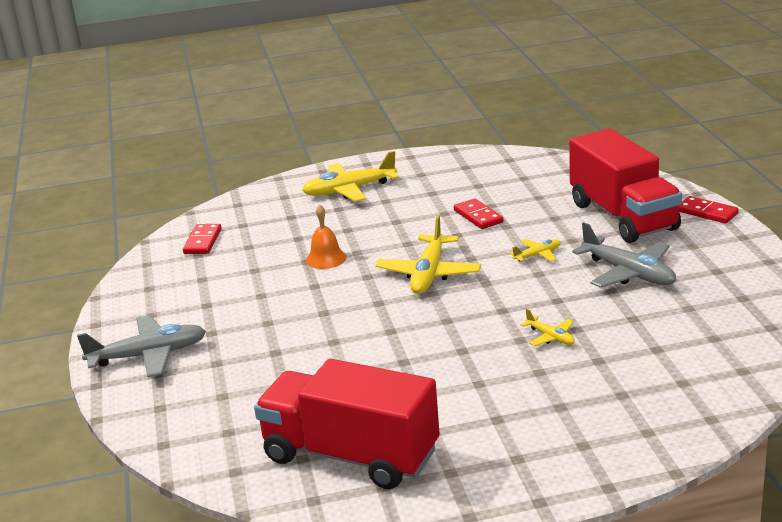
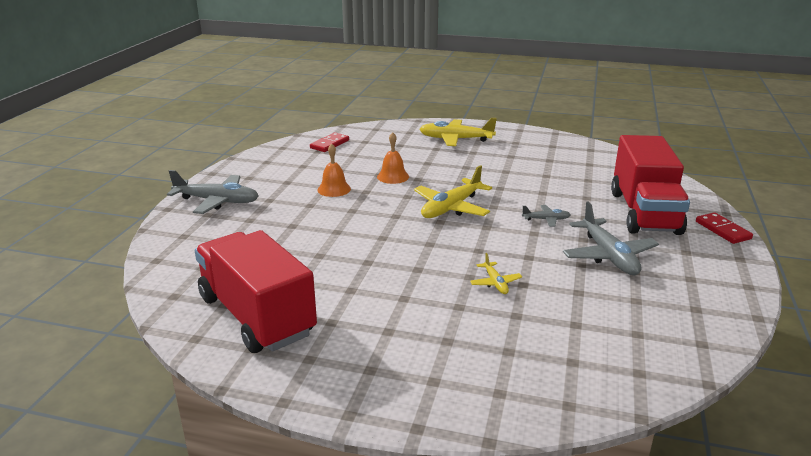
camera: 25 degrees right, 0 degrees up
(274, 295) = (334, 189): none -> orange bell
(478, 216) = (528, 180): red domino -> none
(537, 255) = (546, 219): yellow plane -> grey plane

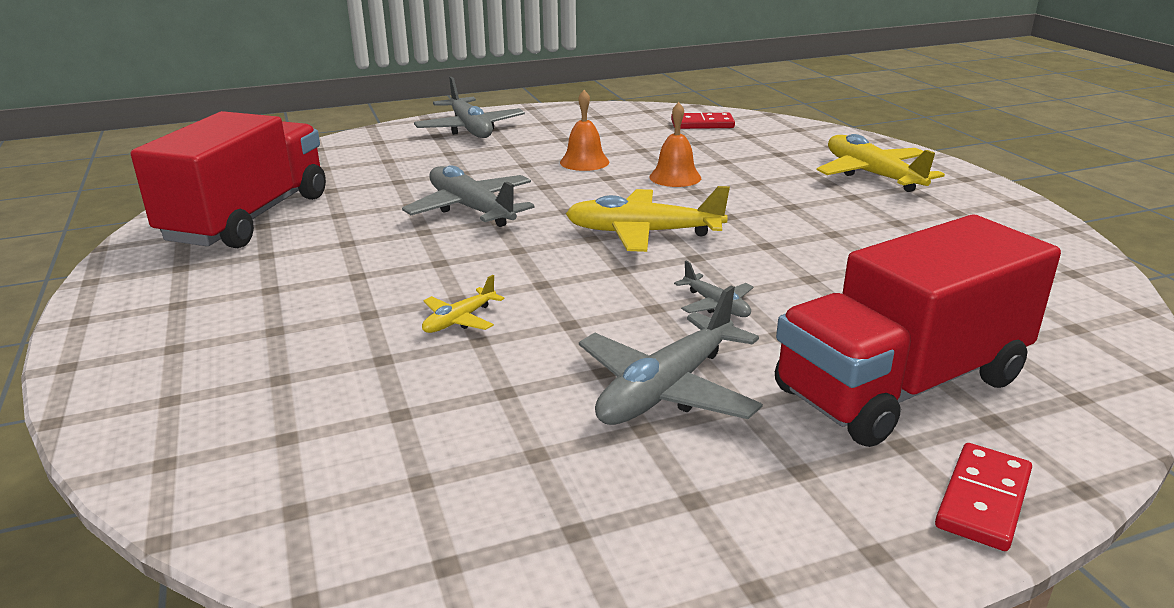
camera: 55 degrees right, 0 degrees up
(354, 239) = (471, 209): none -> grey plane

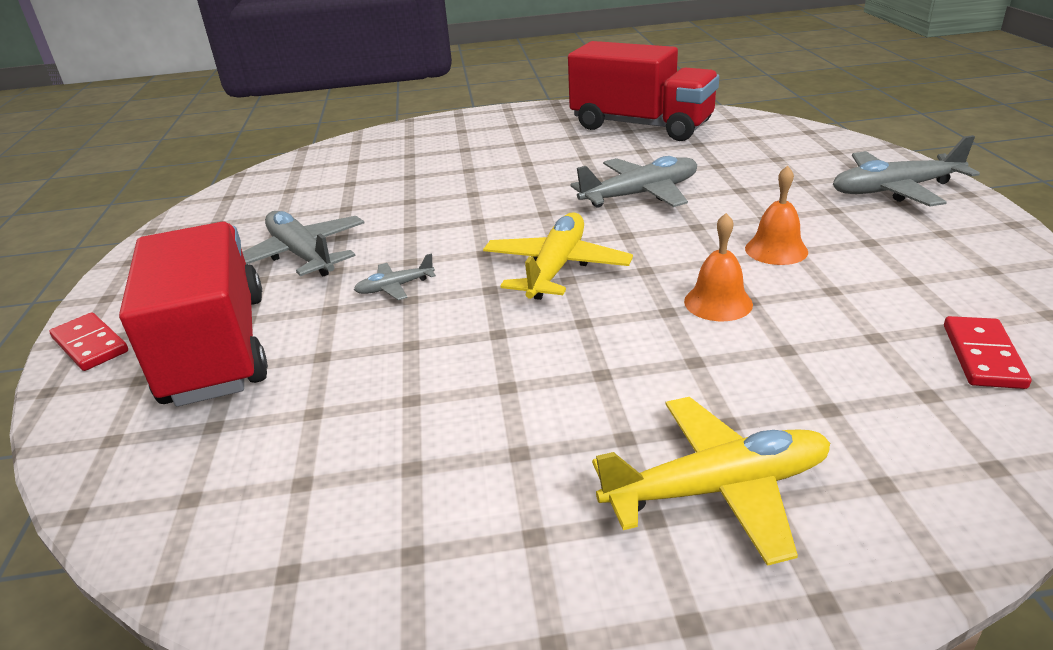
camera: 105 degrees right, 5 degrees up
(459, 320) = (440, 194): yellow plane -> none

